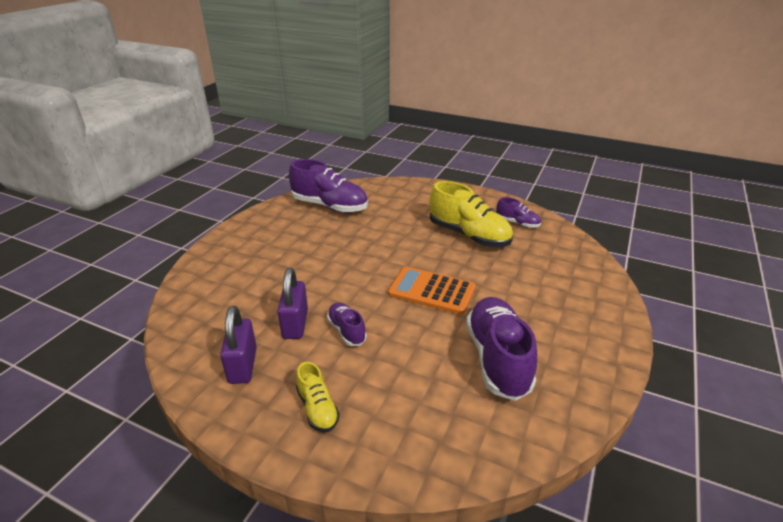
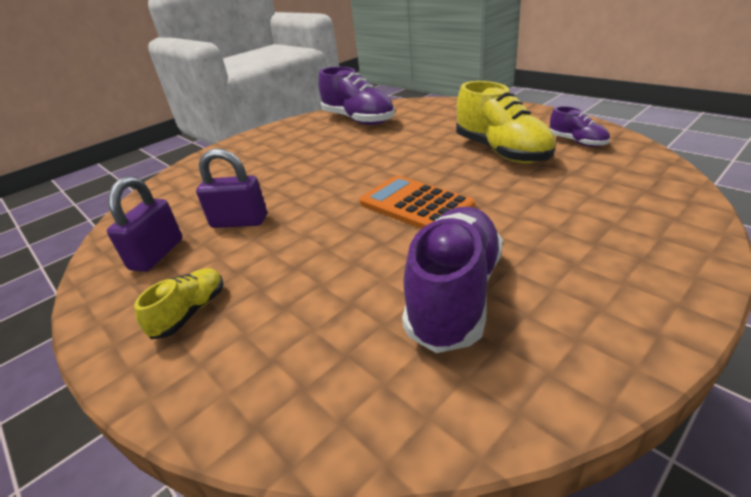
camera: 25 degrees right, 0 degrees up
(295, 324) = (239, 222): purple padlock -> purple padlock turned 75 degrees clockwise
(317, 408) = (190, 312): yellow shoe -> yellow shoe turned 150 degrees counterclockwise
(346, 331) = (286, 235): purple shoe -> none

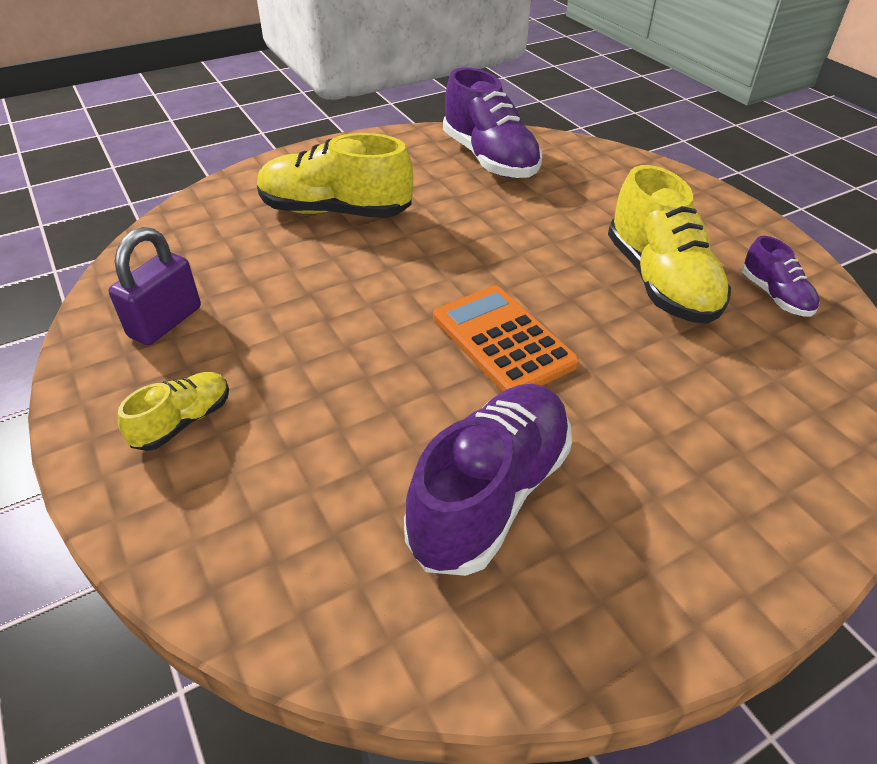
camera: 10 degrees right, 10 degrees up
(239, 222) = (275, 300): purple padlock -> none
(265, 166) = (335, 211): none -> yellow shoe

